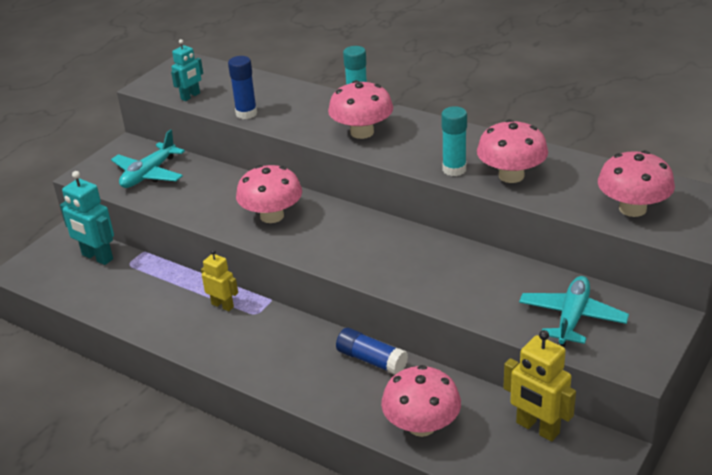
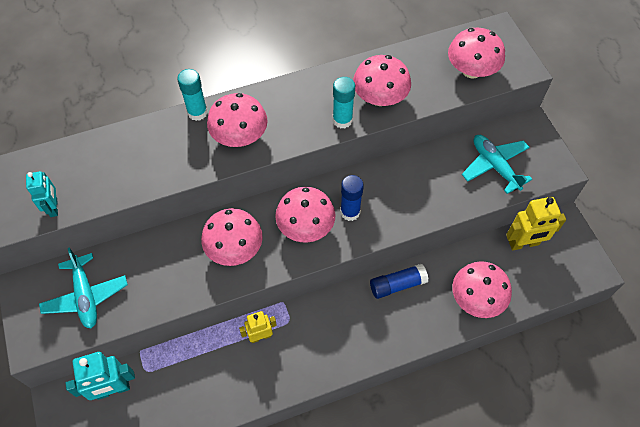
camera: 55 degrees left, 25 degrees up
(246, 113) = (129, 187): blue glue stick -> blue glue stick (350, 212)
(340, 240) = (305, 227): none -> pink mushroom

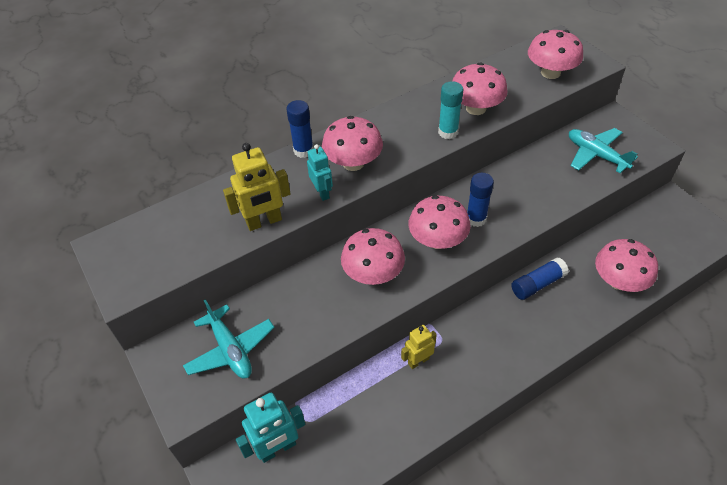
camera: 10 degrees left, 10 degrees down
(54, 207) = (182, 260): turquoise robot -> turquoise robot (322, 192)
(197, 112) = (303, 151): turquoise glue stick -> blue glue stick
(524, 243) = (642, 224): yellow robot -> yellow robot (264, 222)

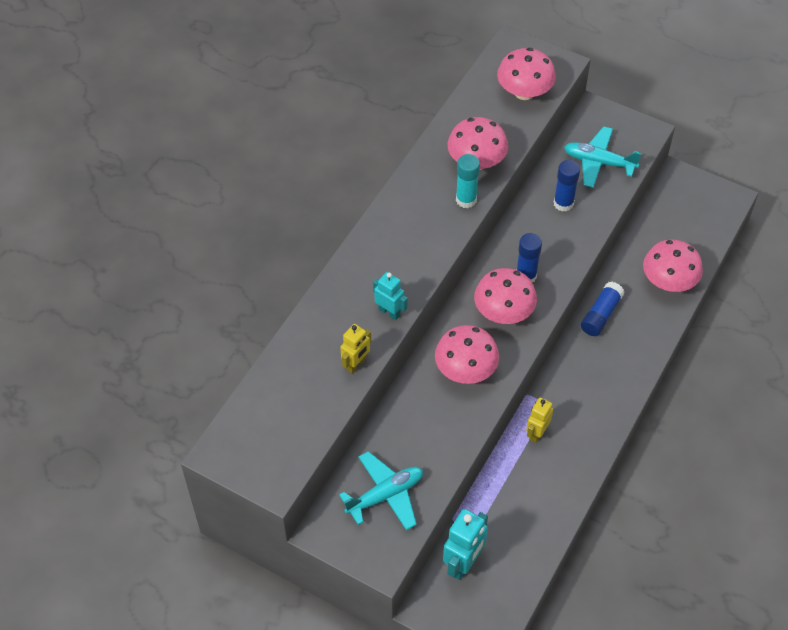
camera: 30 degrees left, 5 degrees up
(230, 349) = (385, 495): turquoise plane -> turquoise plane turned 60 degrees counterclockwise
(264, 222) = (356, 364): yellow robot -> yellow robot, size x0.64
(303, 151) = (340, 275): blue glue stick -> blue glue stick (563, 203)
(353, 163) = (397, 269): pink mushroom -> none

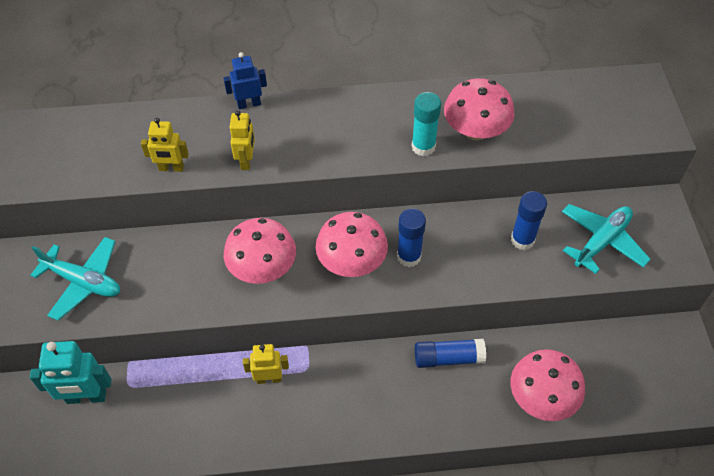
camera: 55 degrees right, 0 degrees up
(331, 281) = (249, 104): none -> blue robot
(389, 312) = (246, 161): turquoise robot -> yellow robot
(524, 92) = (596, 121): pink mushroom -> none
(599, 162) = (601, 242): turquoise plane -> turquoise plane turned 60 degrees clockwise

